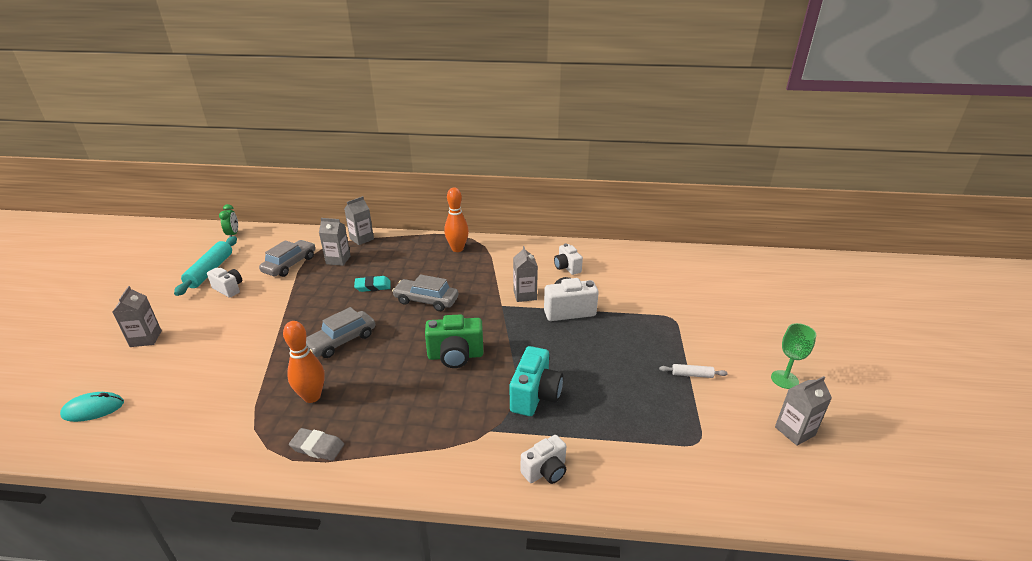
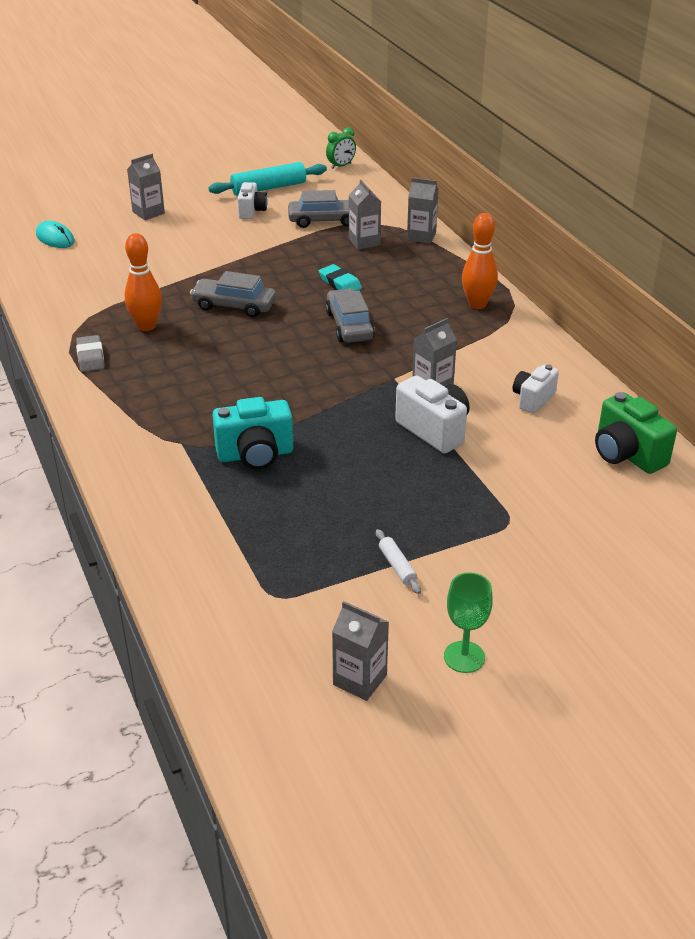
camera: 60 degrees right, 5 degrees up
(455, 356) = (273, 381): green camera -> green camera (626, 454)
(545, 471) = (153, 496): white camera -> none

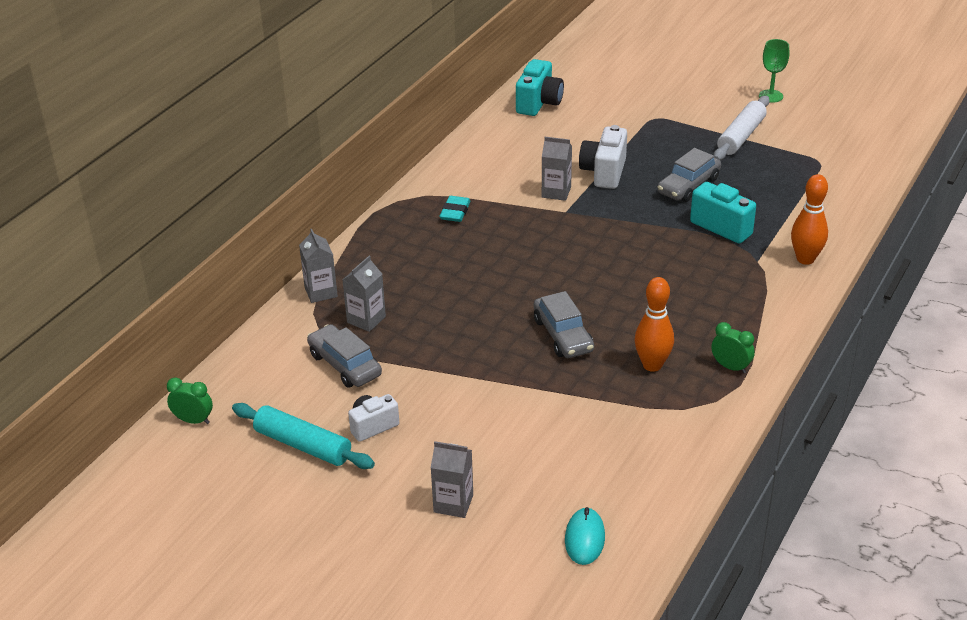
camera: 125 degrees left, 0 degrees up
(91, 357) = (730, 367): grey eraser -> green clock
(340, 283) = (458, 298): turquoise eraser -> turquoise eraser (455, 212)
(349, 325) = (520, 262): grey car -> grey car (688, 186)
(360, 680) = (828, 116): grey carton -> none
(397, 566) = (741, 136): white rolling pin -> white rolling pin, size x2.02
(477, 304) = (415, 217): orange bowling pin -> orange bowling pin (805, 259)
(533, 399) = (520, 151): white camera -> none
(626, 454) = (539, 103): green camera -> turquoise camera

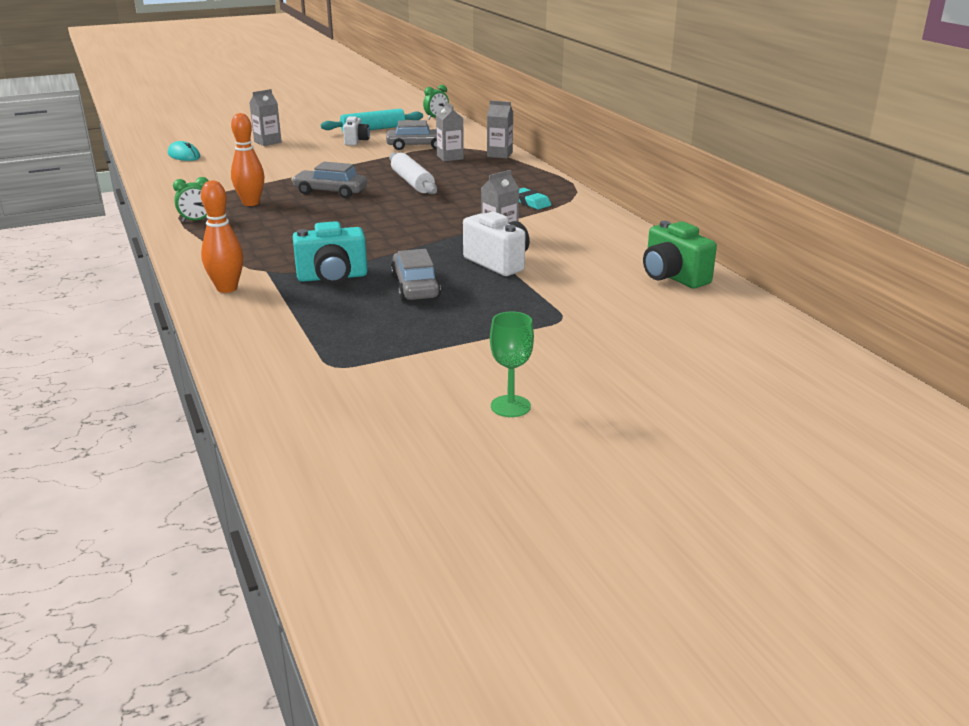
camera: 125 degrees right, 10 degrees down
(539, 103) = (673, 277): turquoise camera -> green camera
(741, 136) = (453, 346): white rolling pin -> white rolling pin (412, 182)

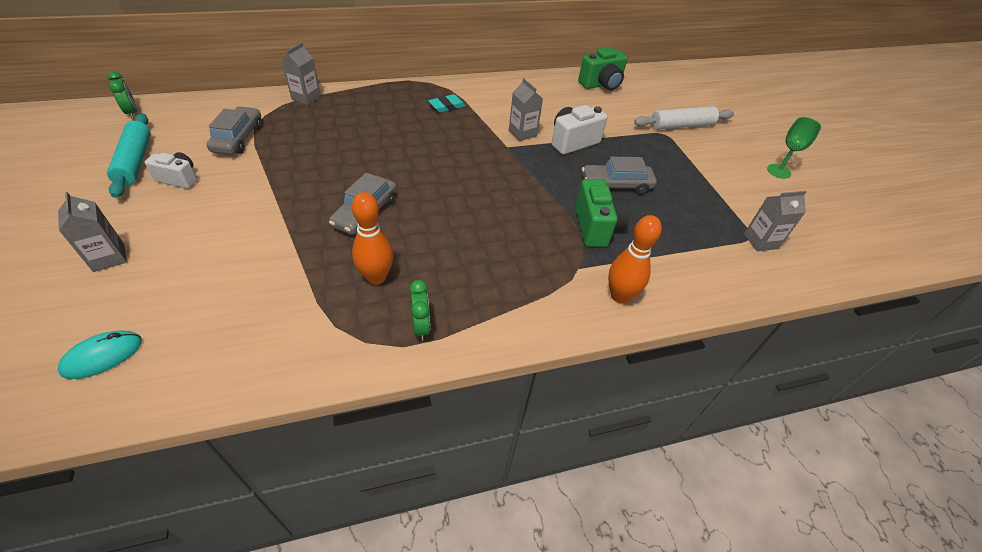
camera: 85 degrees left, 20 degrees up
(332, 277) = (596, 227): turquoise camera -> green camera
(412, 182) = (362, 157): white rolling pin -> white rolling pin (681, 126)
(450, 157) = (295, 125): grey carton -> grey carton (760, 241)

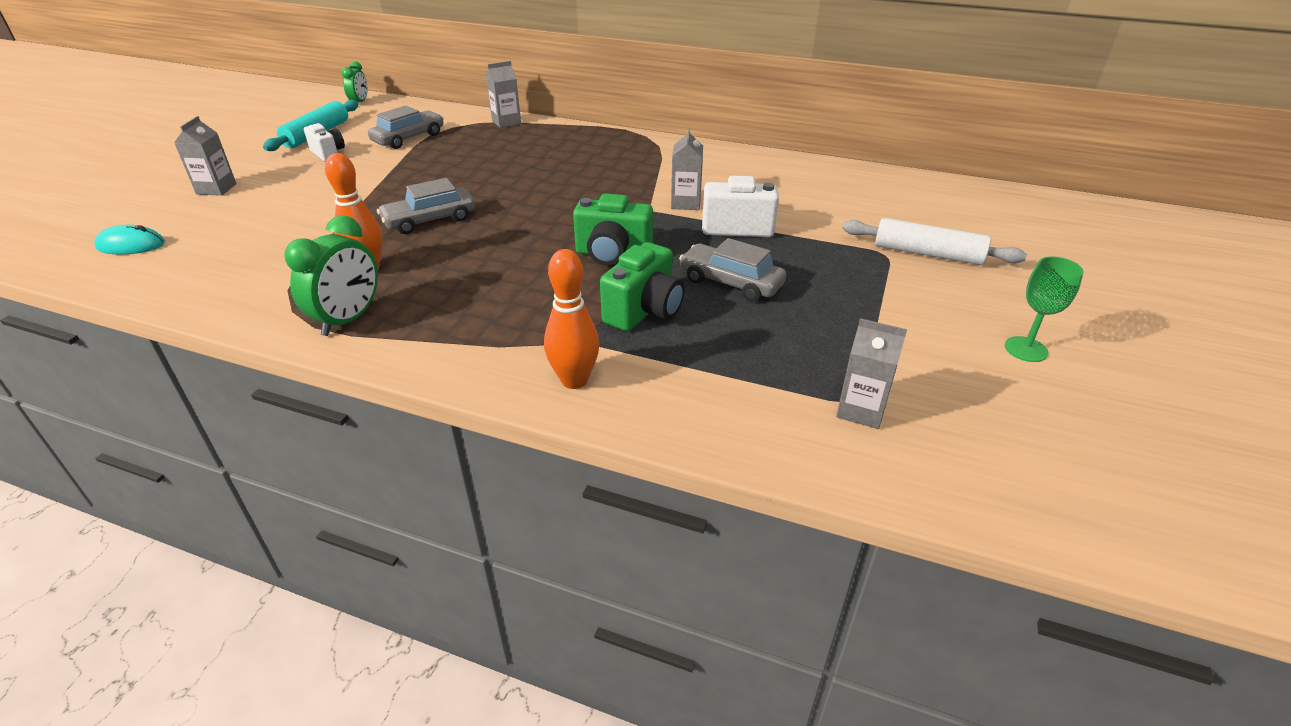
camera: 40 degrees right, 10 degrees down
(421, 326) = (348, 319): green clock -> green clock, size x1.64
(447, 106) = (634, 159): turquoise eraser -> none
(601, 84) = (865, 184): green camera -> green camera (612, 254)

